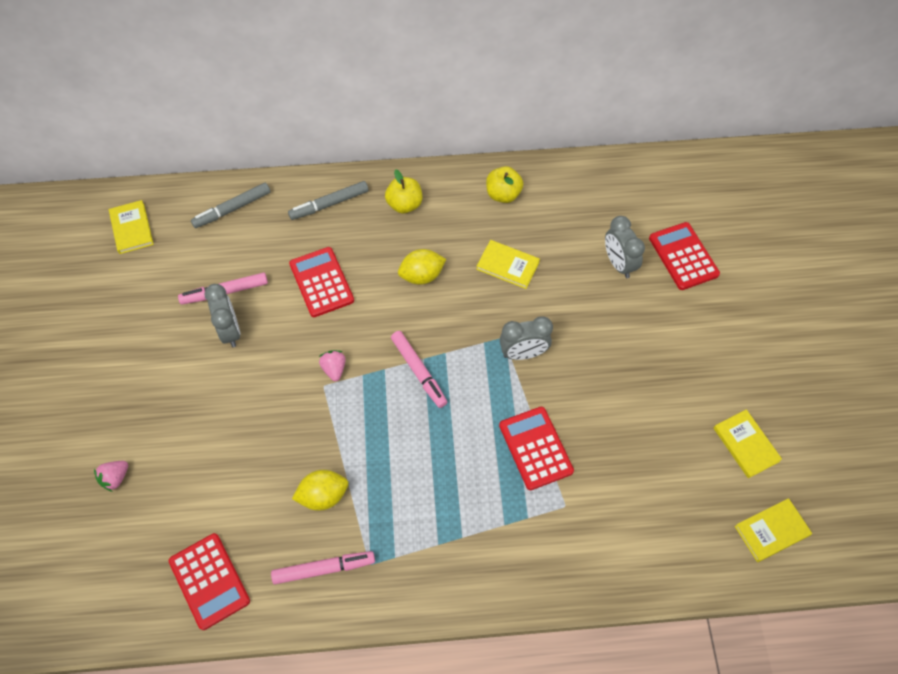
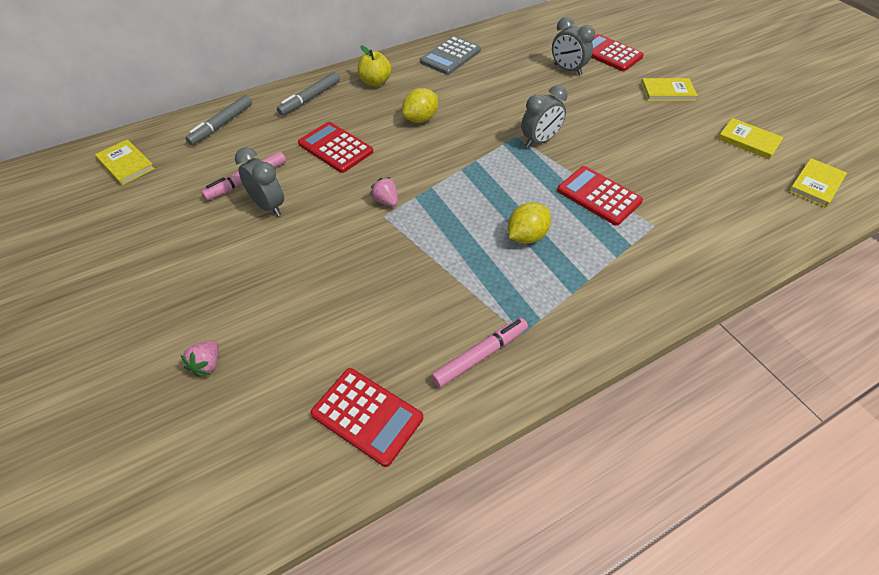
camera: 25 degrees left, 10 degrees down
(323, 496) = (439, 297): yellow lemon -> yellow lemon (526, 236)
(419, 371) = (463, 179): pink marker -> none
(503, 194) = (450, 56): yellow apple -> grey calculator
(507, 265) = (485, 94): yellow book -> yellow book (667, 92)

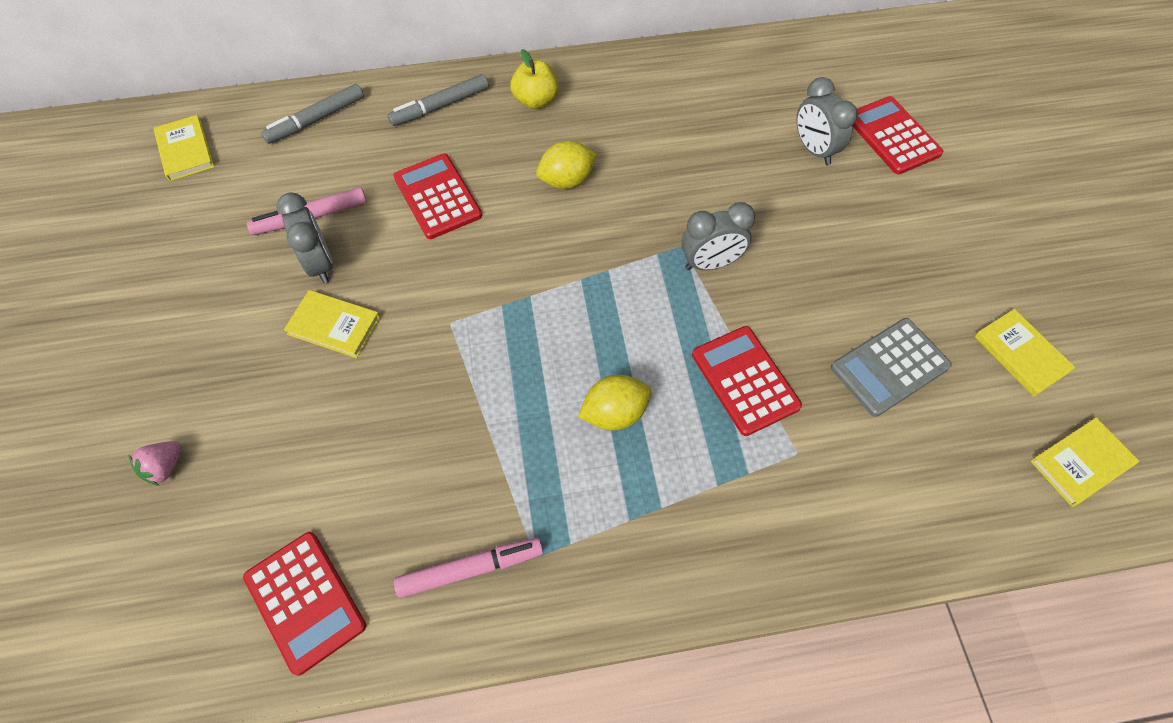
camera: 20 degrees right, 10 degrees up
(386, 201) = (463, 301): pink strawberry -> none
(450, 56) = (657, 82): grey calculator -> grey calculator (889, 367)
(667, 92) = (944, 230): yellow book -> yellow book (334, 325)

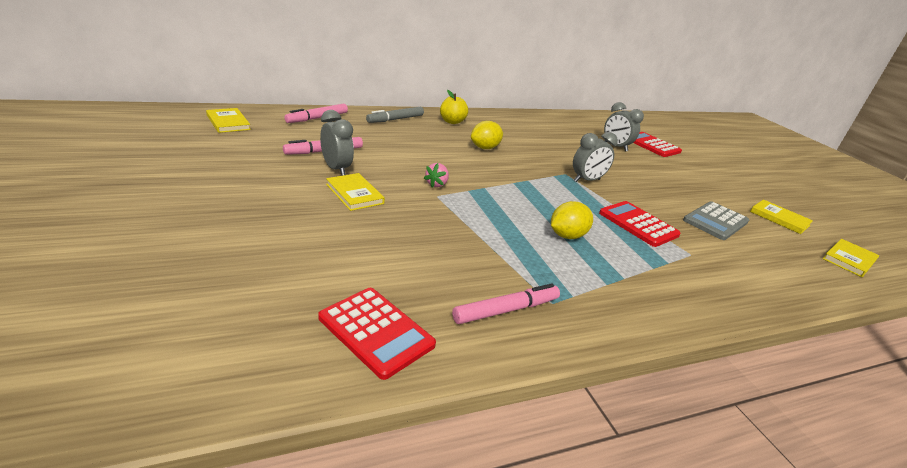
camera: 15 degrees left, 30 degrees down
(165, 467) = (232, 256): pink strawberry -> pink strawberry (436, 184)
(316, 120) = (317, 118): grey marker -> pink marker
(334, 325) = (354, 194): yellow book -> yellow book turned 45 degrees clockwise
(437, 197) = (407, 149): red calculator -> none

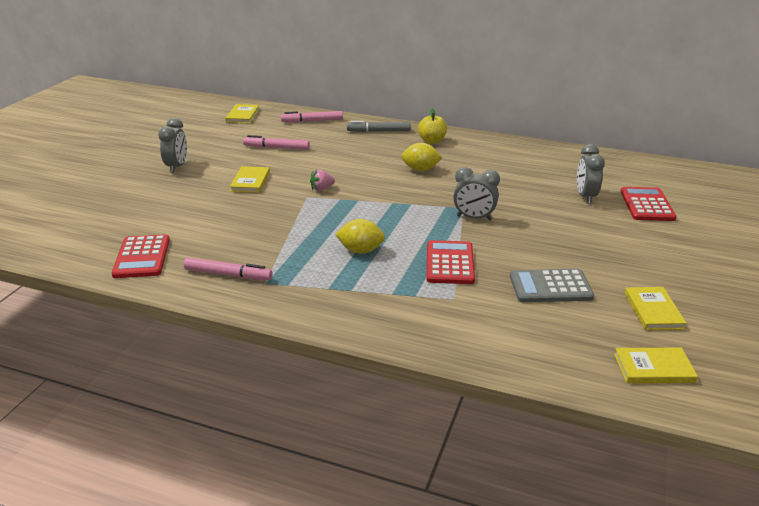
camera: 45 degrees right, 0 degrees up
(336, 169) = (265, 162): grey clock -> grey clock (177, 167)

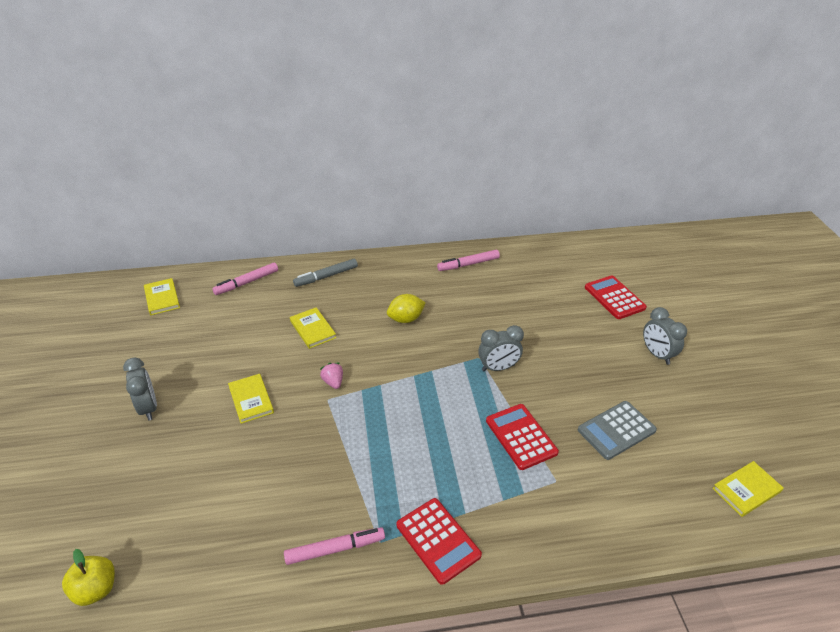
camera: 30 degrees left, 10 degrees up
(142, 257) = (221, 567): red calculator -> red calculator (438, 540)
(276, 148) = (240, 337): pink marker -> pink marker (468, 264)
(322, 189) = (333, 382): pink strawberry -> pink strawberry turned 120 degrees clockwise
(360, 250) = (434, 455): yellow lemon -> none
(432, 141) = (387, 274): yellow apple -> yellow apple (96, 589)
(585, 196) = (564, 304): grey clock -> grey clock (657, 354)
(653, 311) = (702, 424): yellow book -> yellow book (312, 329)

